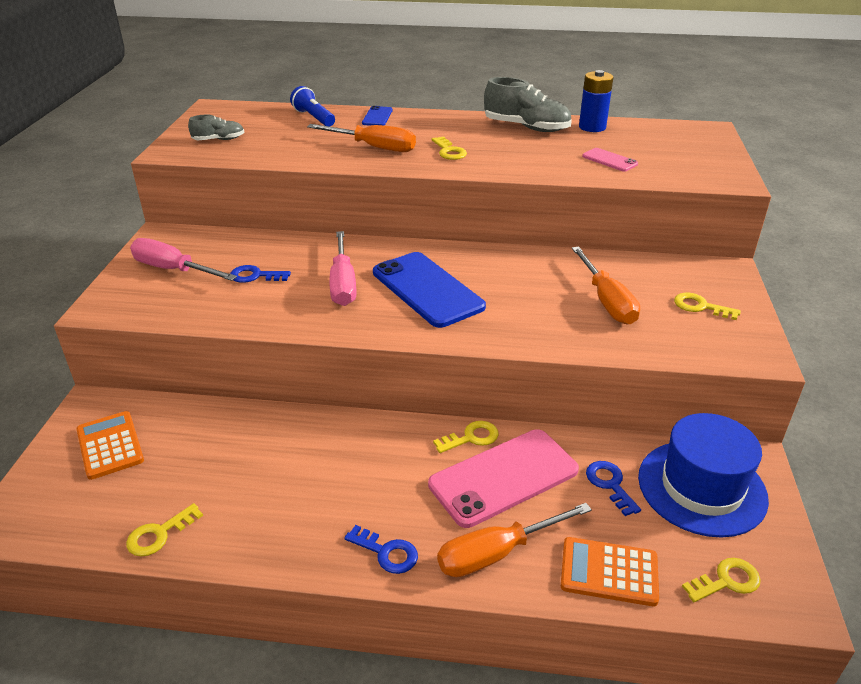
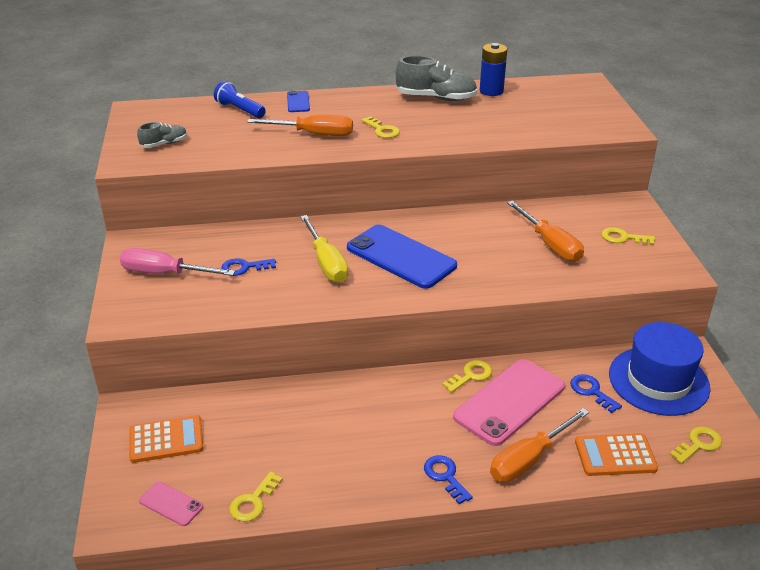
camera: 15 degrees left, 0 degrees up
(110, 445) = (166, 440): orange calculator -> orange calculator turned 120 degrees clockwise
(343, 283) = (326, 263): pink screwdriver -> yellow screwdriver
(386, 552) = (445, 476): blue key -> blue key turned 135 degrees counterclockwise
(609, 160) = (520, 122): pink phone -> pink phone (171, 504)

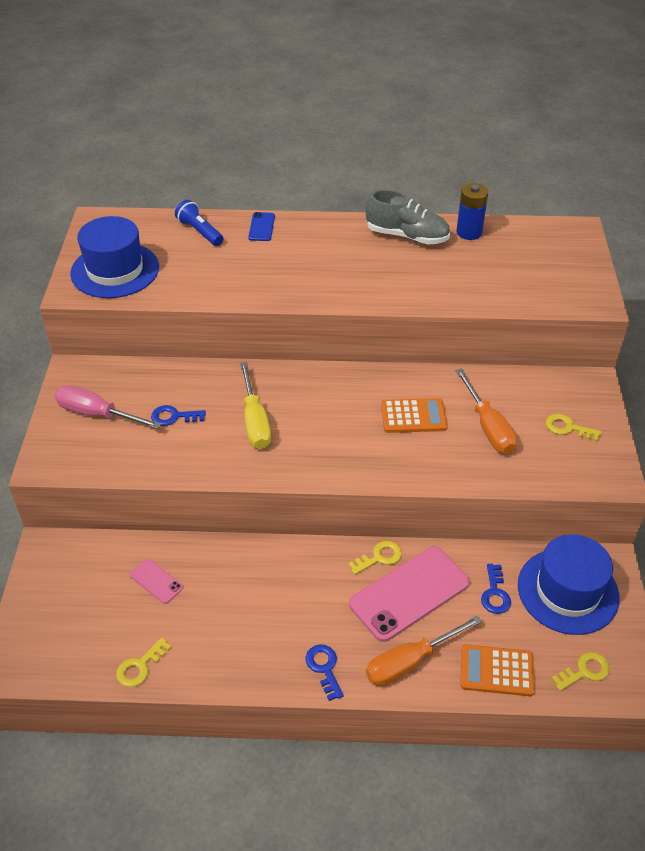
camera: 10 degrees right, 10 degrees up
(164, 144) = (115, 270): grey shoe -> blue hat
(166, 440) = (75, 587): orange calculator -> orange calculator (413, 416)
(171, 504) = (66, 657): pink phone -> pink phone (156, 581)
(314, 134) = (266, 273): orange screwdriver -> none
(382, 130) = (338, 275): yellow key -> none
(401, 257) = (331, 423): blue phone -> none
(591, 391) = (495, 593): blue key -> blue key turned 150 degrees counterclockwise

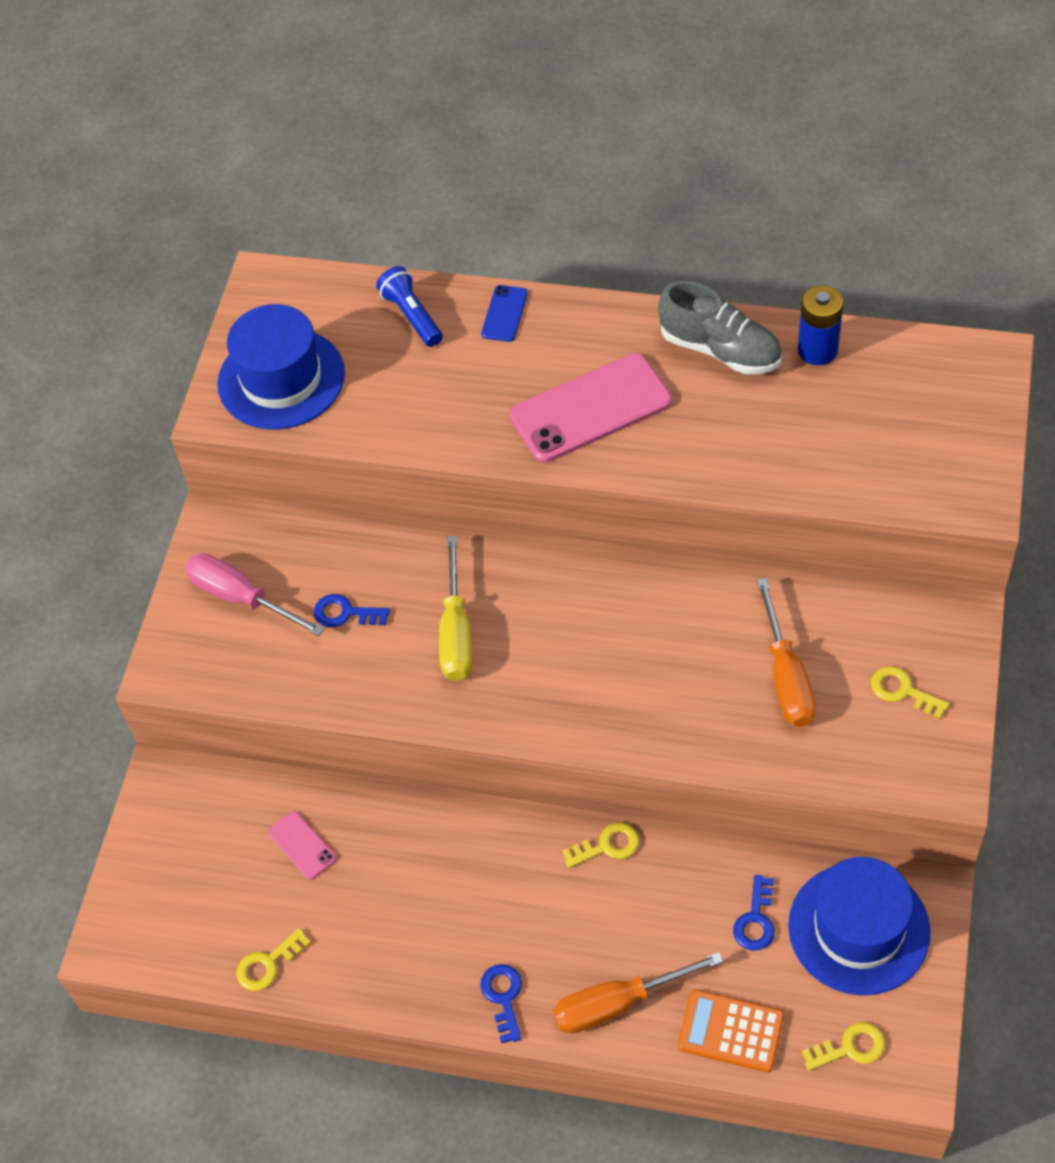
camera: 15 degrees right, 10 degrees up
(409, 593) = (637, 905): pink phone -> pink phone (590, 409)
(413, 416) = (682, 648): orange calculator -> none

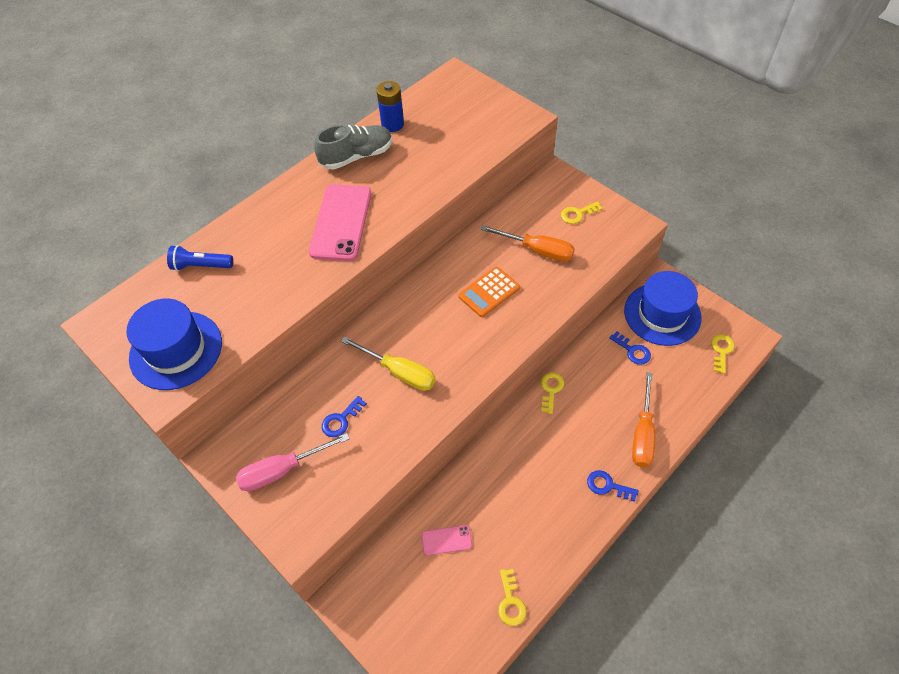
camera: 60 degrees left, 0 degrees up
(504, 314) = (244, 226): blue phone -> none
(731, 1031) = (686, 393): orange calculator -> orange calculator (489, 292)

